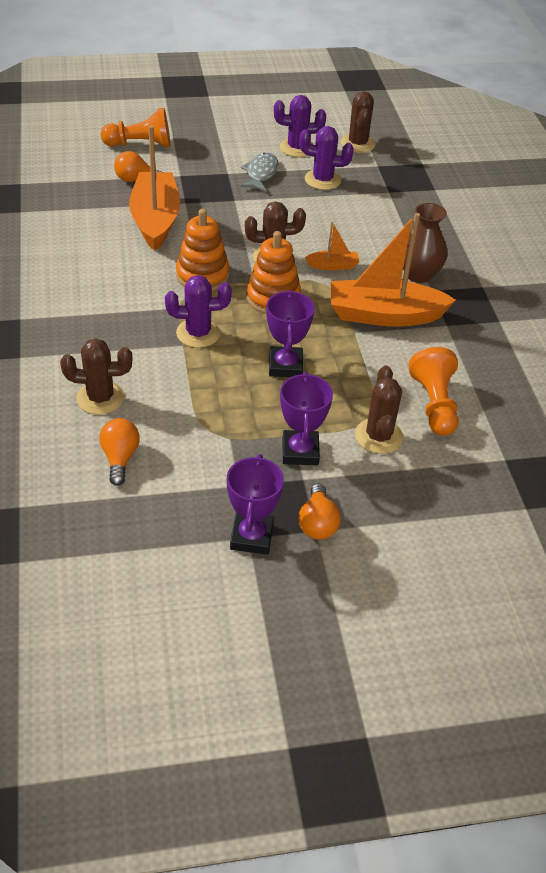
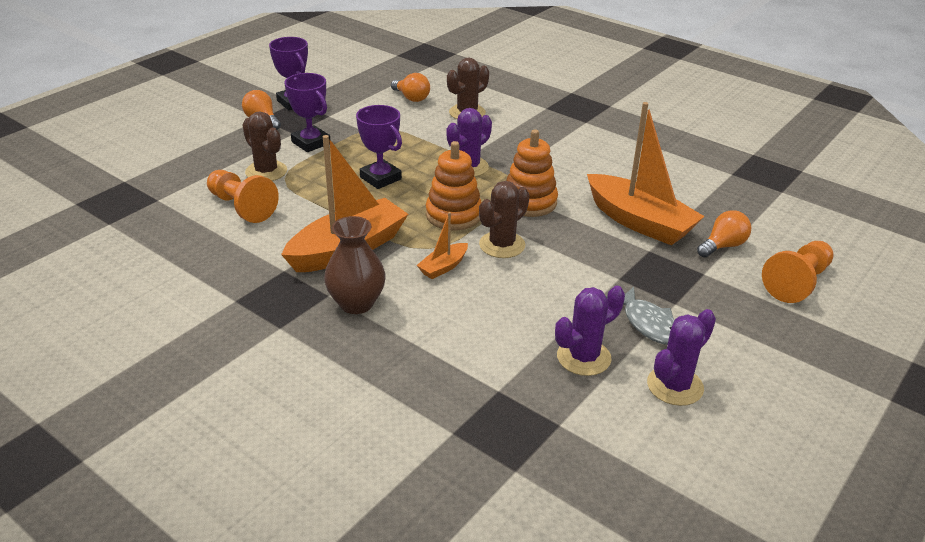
camera: 140 degrees right, 10 degrees down
(357, 144) = (628, 446): brown cactus -> none

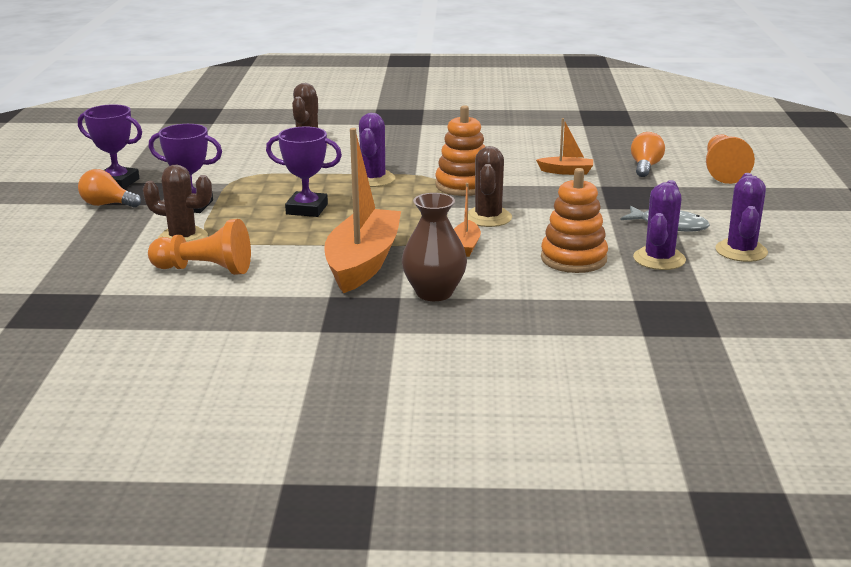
camera: 35 degrees left, 10 degrees down
(411, 98) = (236, 148): orange light bulb -> none
(453, 215) = (415, 212): orange stacking toy -> orange stacking toy (573, 259)
(639, 222) = (566, 171): orange boat -> orange boat, size x0.46

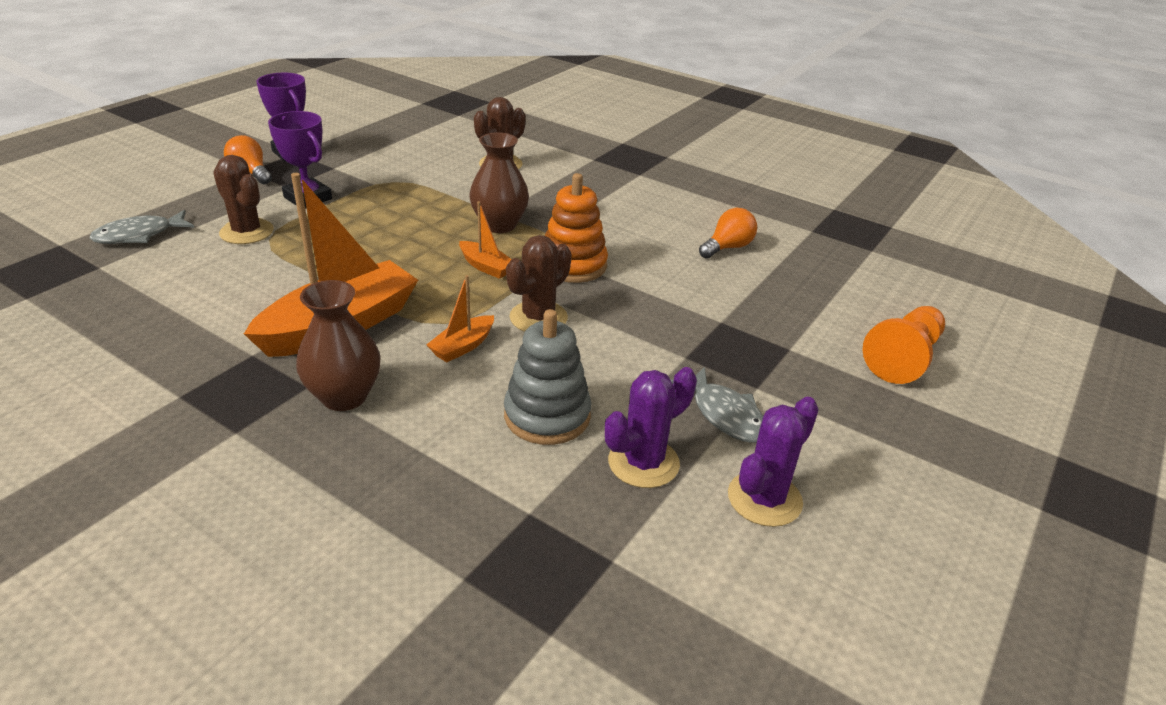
camera: 30 degrees right, 10 degrees up
(92, 266) = (139, 235): none -> grey fish
(205, 269) = (208, 275): orange pawn -> none
(307, 209) = (390, 239): purple trophy -> none
(373, 179) = (499, 225): purple cactus -> brown vase
(566, 171) = (707, 287): orange boat -> orange boat (486, 267)
(573, 259) = (547, 416): orange stacking toy -> grey stacking toy
(645, 167) = (809, 315): orange light bulb -> orange light bulb (727, 247)

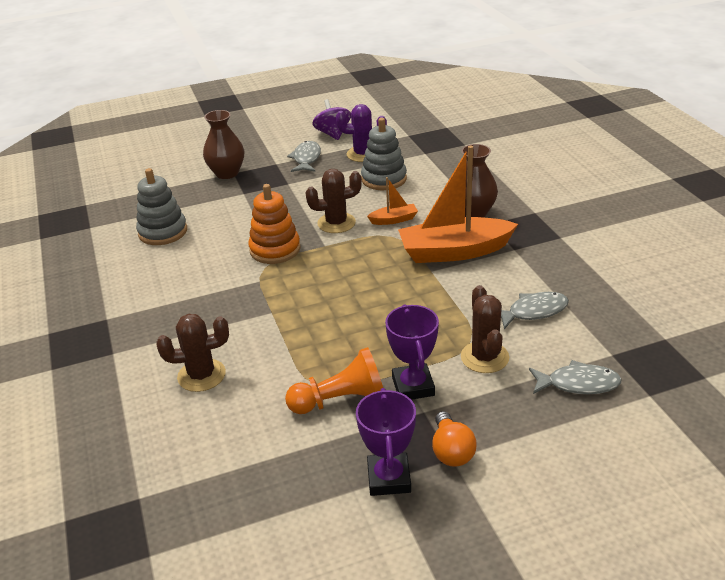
camera: 140 degrees left, 0 degrees up
(202, 284) = (533, 311): none -> grey fish
(486, 267) = (331, 266): orange boat -> none
(499, 225) = (284, 299): brown vase -> brown vase (227, 173)
(727, 247) = (163, 232): orange light bulb -> grey stacking toy
(764, 499) = (333, 134): purple cactus -> purple spinning top
(903, 358) = (191, 155): orange pawn -> orange pawn (341, 400)

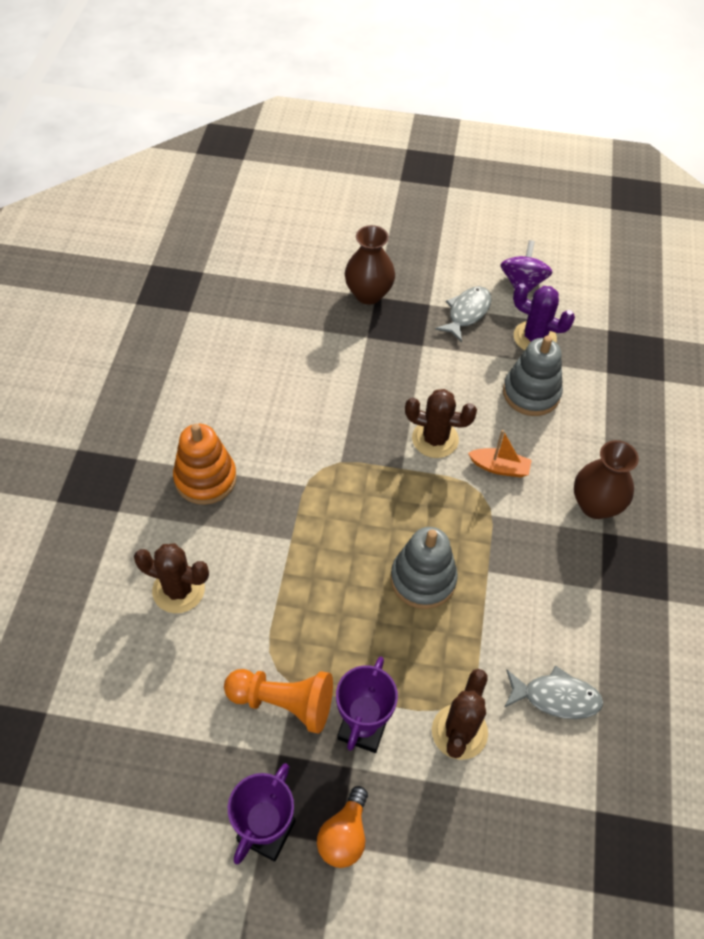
camera: 25 degrees right, 20 degrees up
(163, 232) = (253, 357): grey stacking toy -> grey stacking toy (423, 579)
(275, 249) = (348, 446): orange stacking toy -> orange stacking toy (205, 478)
(454, 252) = (532, 555): orange boat -> none
(578, 384) = (530, 828): grey fish -> none

